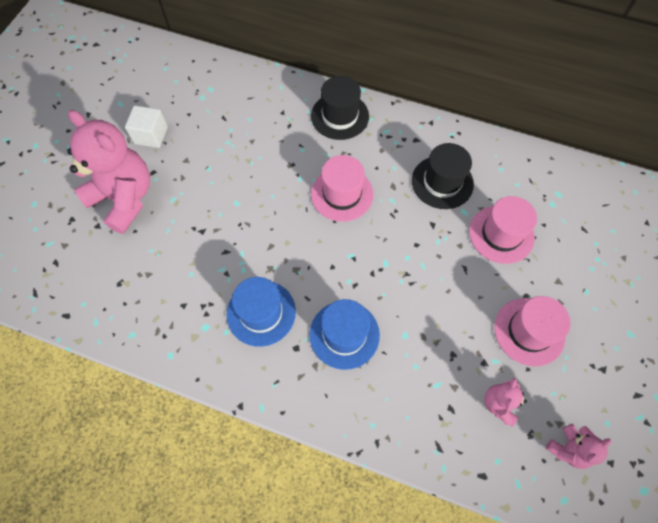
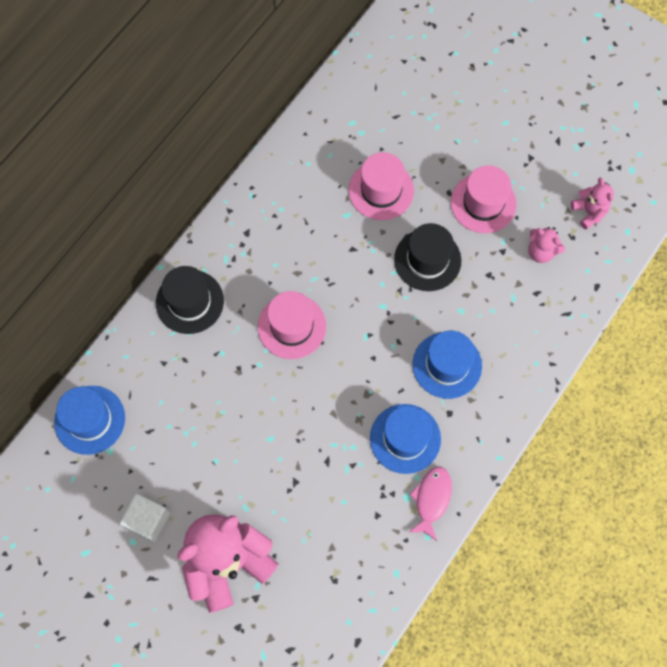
camera: 75 degrees left, 5 degrees up
(206, 350) = (431, 499): none -> pink fish
(224, 78) = (90, 420): none -> blue hat
(442, 182) = (307, 224): black hat -> black hat (427, 260)

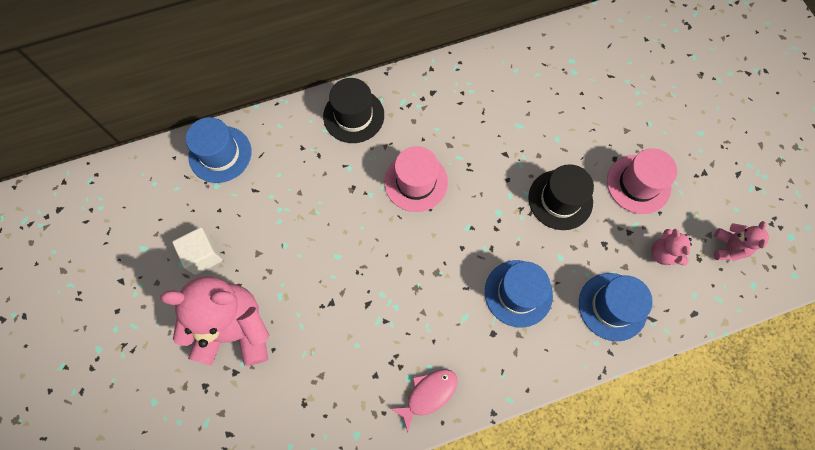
camera: 35 degrees right, 0 degrees up
(381, 190) = (559, 124): pink hat -> none
(405, 438) = (442, 329): blue hat -> blue hat (612, 306)

